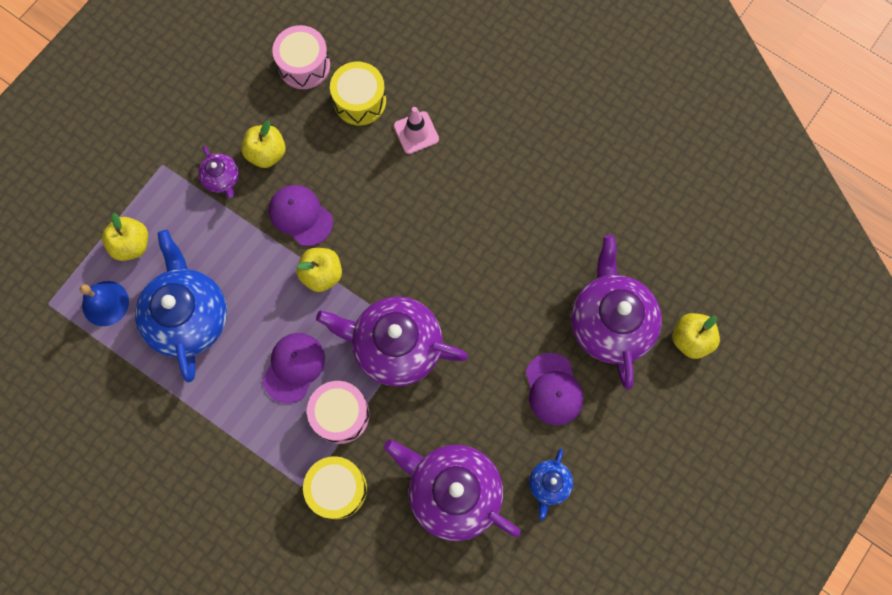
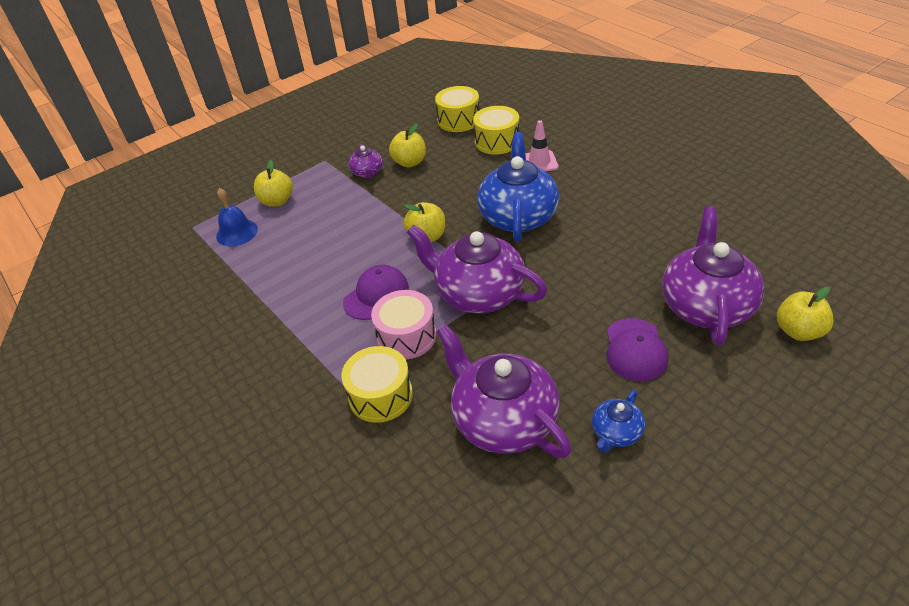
camera: 20 degrees right, 30 degrees down
(188, 316) = (300, 249): blue teapot -> blue teapot (518, 216)
(300, 216) = (423, 199): purple cap -> none
(304, 65) = (458, 120): pink drum -> yellow drum

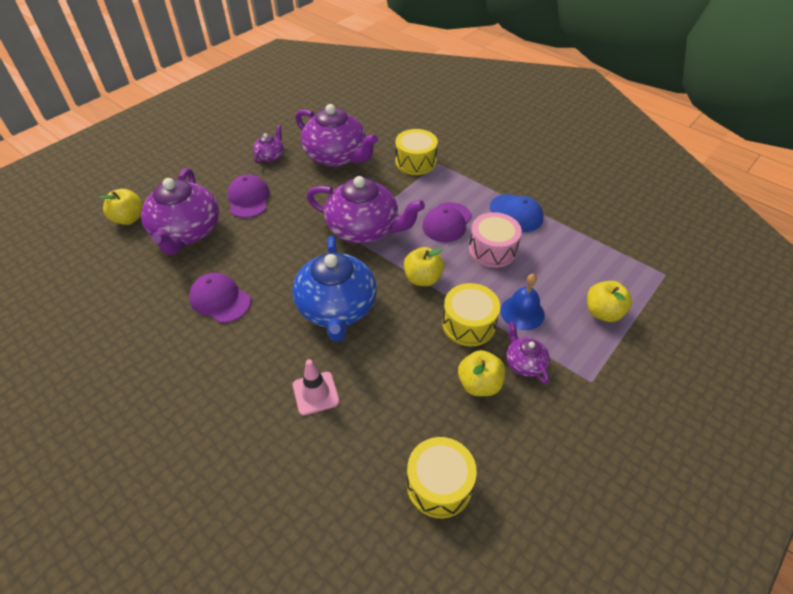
camera: 165 degrees right, 5 degrees up
(237, 232) = (614, 271): blue bell -> blue bell (522, 312)
(288, 300) = (516, 213): none -> blue cap
(406, 336) = (411, 195): pink drum -> pink drum (492, 250)
(497, 141) = (374, 433): yellow drum -> yellow drum (468, 324)
(616, 433) = (270, 156): blue teapot -> purple teapot
(638, 229) = (220, 299): none -> purple cap

